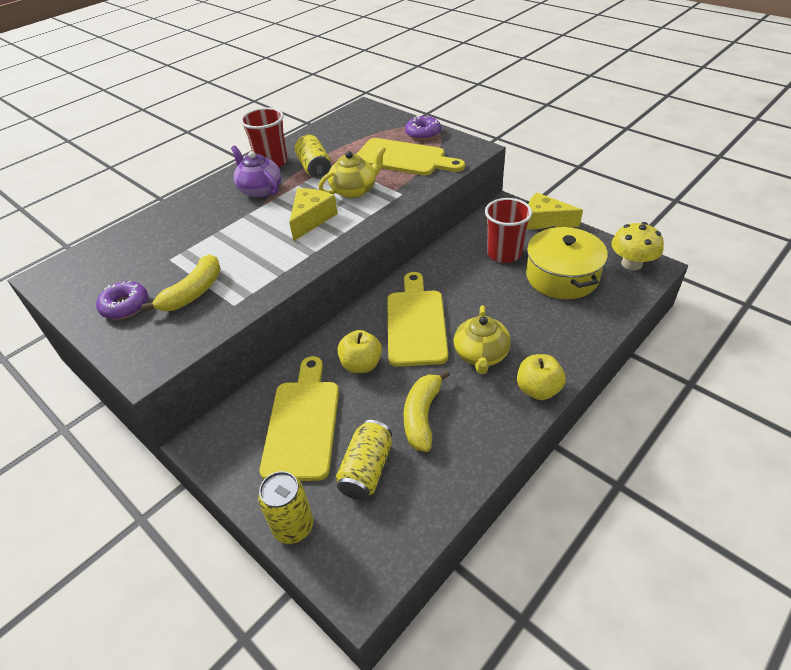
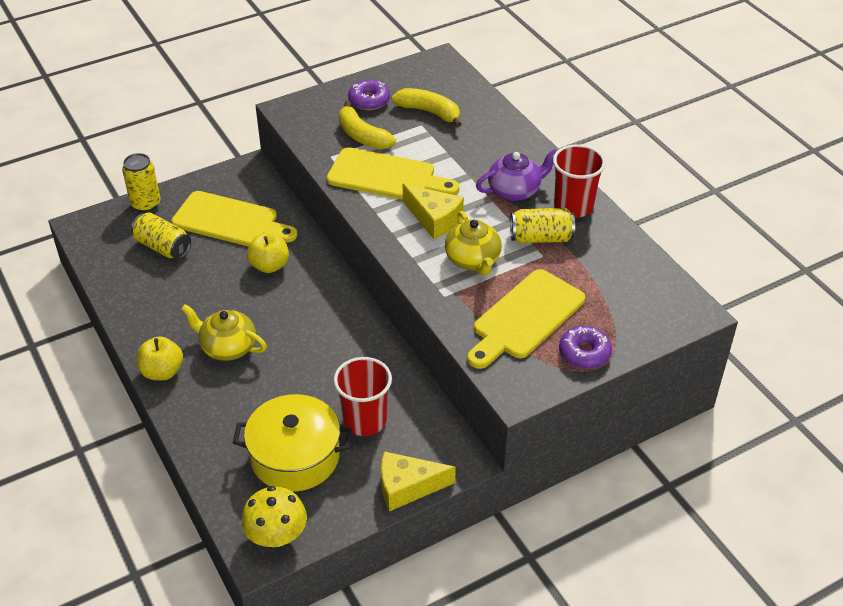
camera: 105 degrees right, 0 degrees up
(416, 323) = (298, 314): yellow cutting board -> yellow cutting board (386, 177)
(422, 416) = (188, 289): yellow banana -> yellow banana (429, 112)
(545, 221) = (407, 487): yellow cheese -> yellow cheese turned 135 degrees counterclockwise

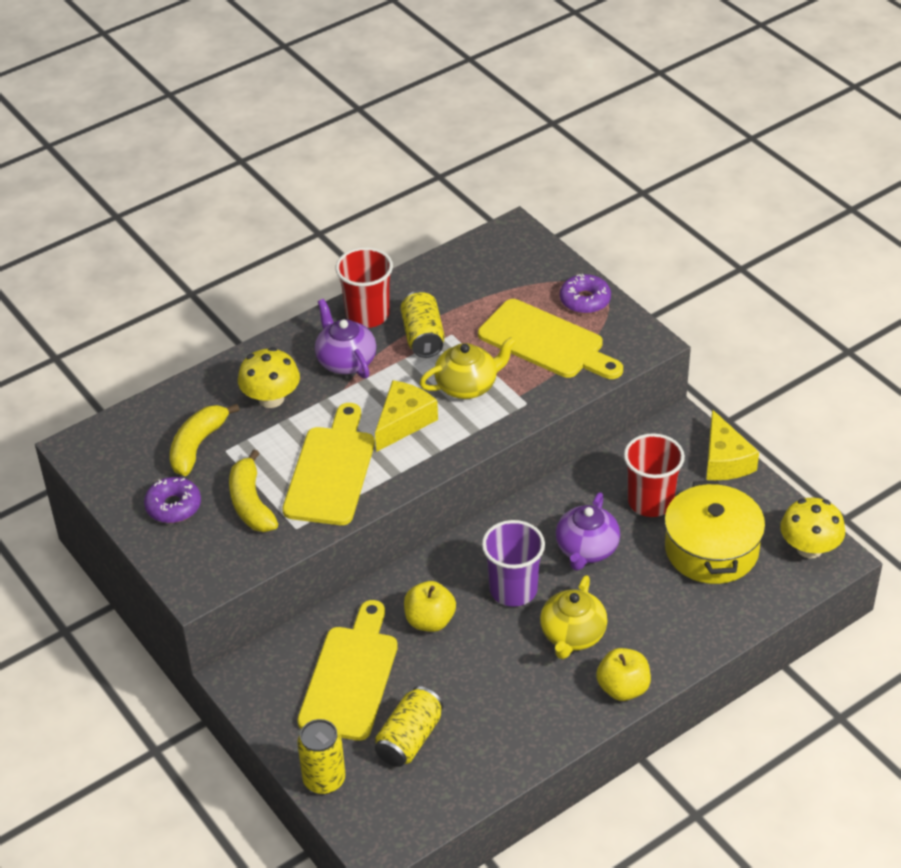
camera: 95 degrees left, 0 degrees up
(287, 316) = (513, 590): none -> purple cup
(318, 368) = (586, 549): none -> purple teapot
(362, 136) = (251, 503): yellow banana -> yellow banana turned 120 degrees clockwise
(475, 149) = (271, 398): none -> yellow mushroom

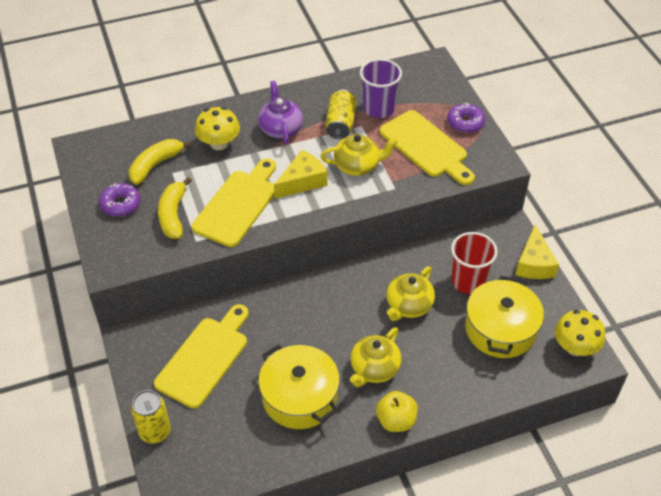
camera: 15 degrees right, 5 degrees up
(367, 315) = (309, 99): red cup -> none
(409, 739) = (227, 417): yellow can -> none
(430, 621) = (276, 330): yellow apple -> none
(492, 692) = (299, 397): none -> yellow pot
(513, 590) = (344, 322): purple cup -> purple cup (378, 108)
(586, 549) = (408, 306): purple teapot -> yellow teapot

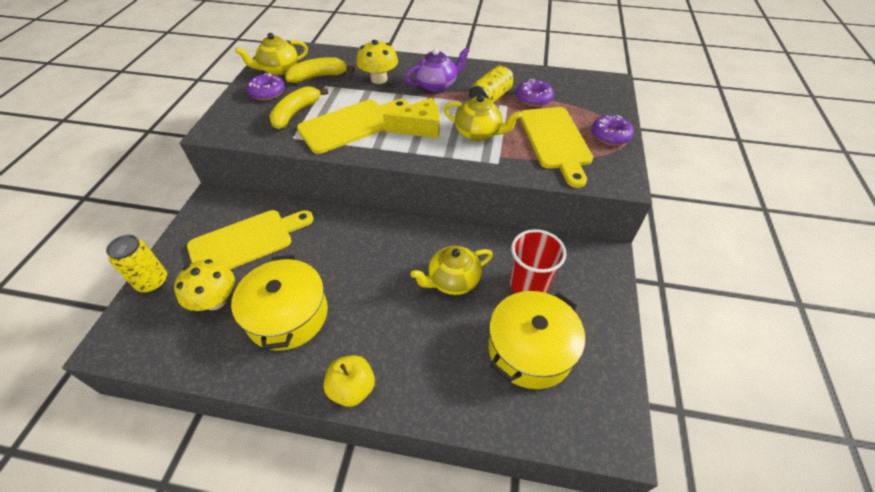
camera: 30 degrees right, 0 degrees up
(280, 128) = (436, 85): purple teapot -> purple teapot turned 45 degrees clockwise
(374, 369) = (374, 324): yellow teapot -> yellow teapot (278, 69)
(378, 108) = (533, 98): purple cup -> purple donut
(534, 263) = (611, 299): yellow cheese -> none
(575, 347) = (605, 414): yellow mushroom -> yellow mushroom (215, 300)

